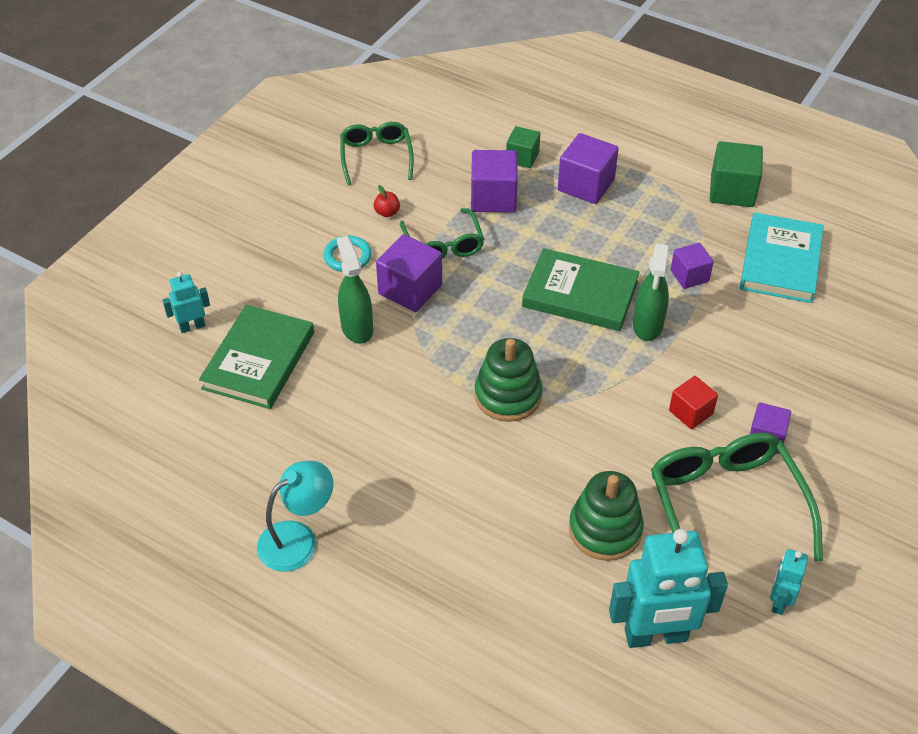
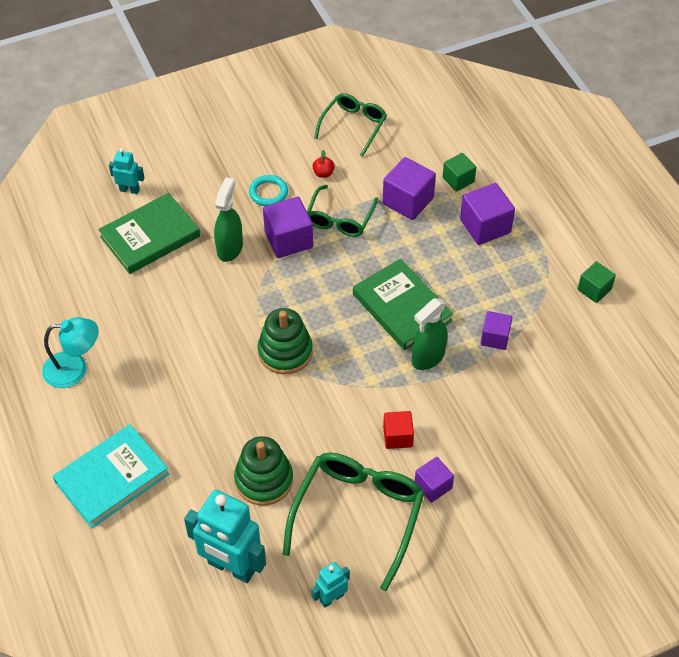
camera: 35 degrees right, 5 degrees up
(732, 191) = (594, 289): green cube -> green cube, size x0.63
(780, 262) = (576, 365): turquoise book -> turquoise book (112, 478)

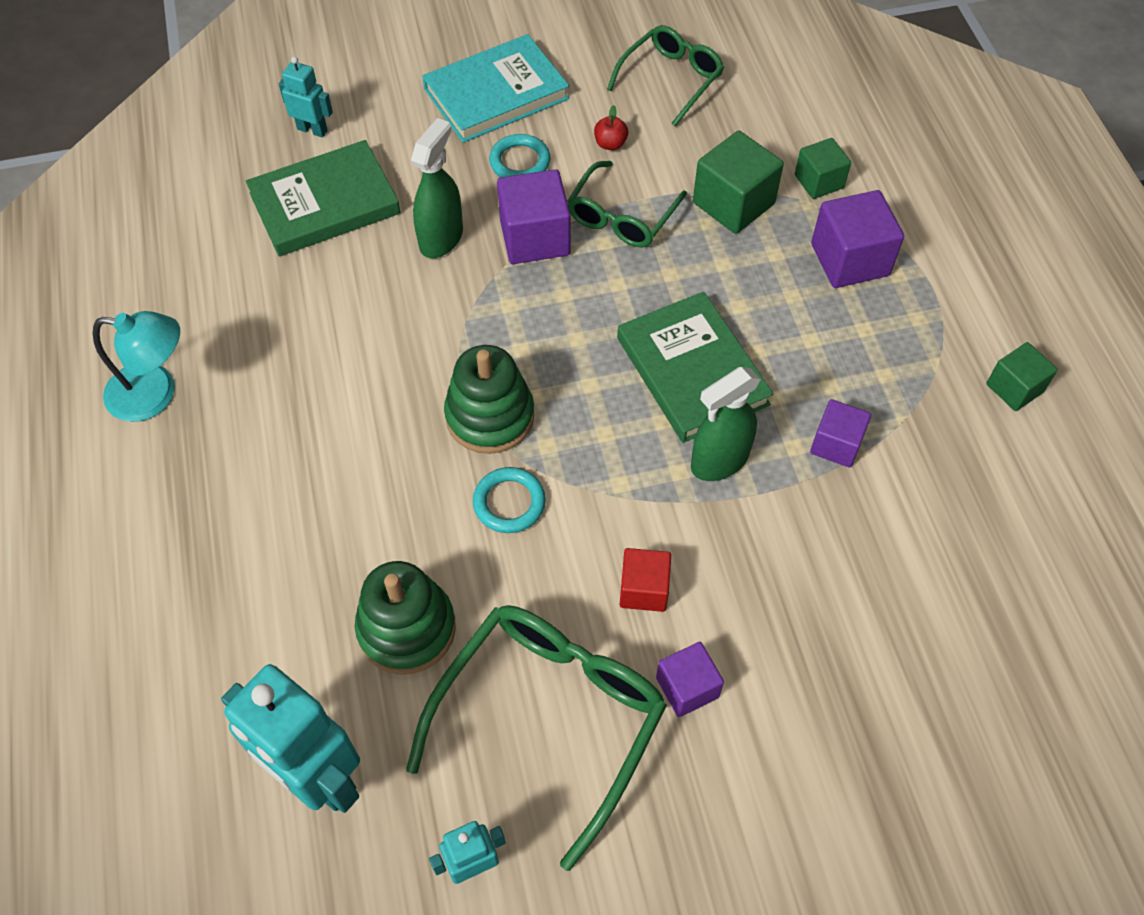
camera: 10 degrees right, 5 degrees up
(112, 478) = (163, 584): turquoise book -> turquoise book (496, 94)
(308, 400) = (509, 503): none -> turquoise ring
(408, 201) = (733, 203): purple cube -> green cube

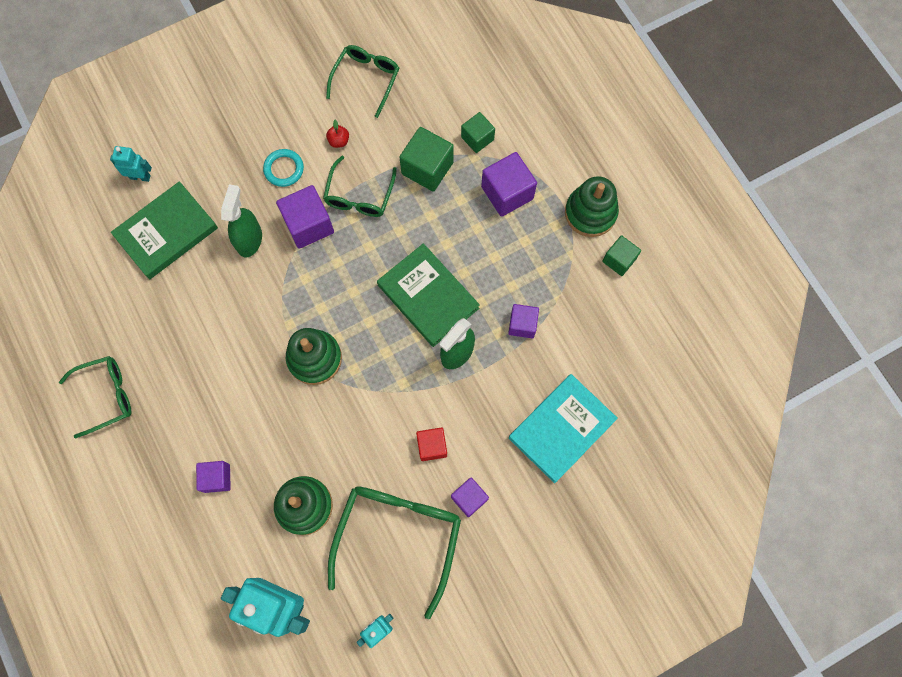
camera: 15 degrees left, 15 degrees up
(155, 394) = (105, 396): turquoise lamp -> green glasses
(281, 551) = (217, 478): none -> purple cube
(496, 94) = (254, 118): turquoise book -> turquoise book (561, 429)
(509, 503) = (341, 412): turquoise ring -> none
(978, 313) = (590, 213): none -> green stacking toy

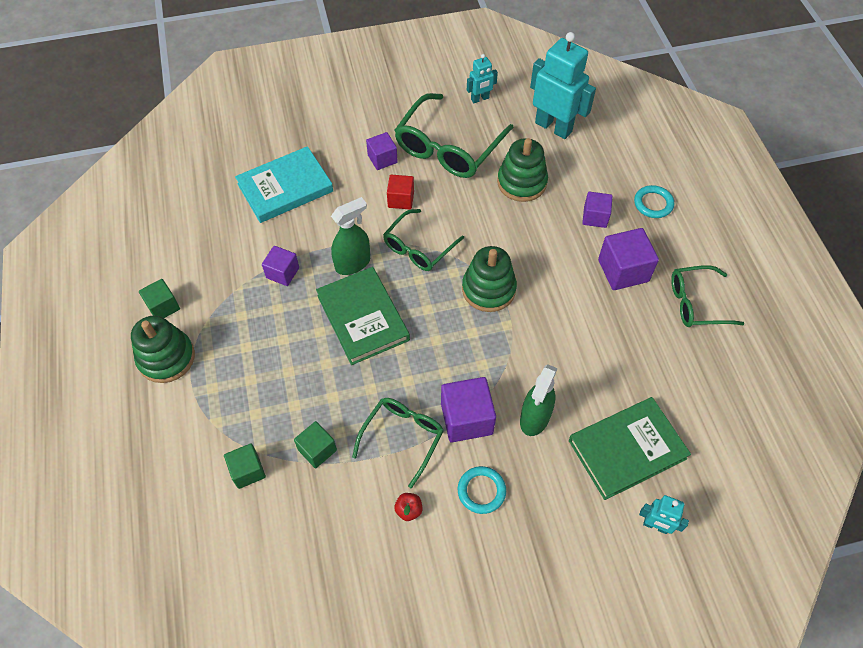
camera: 165 degrees left, 15 degrees down
(154, 514) = (653, 204): none -> turquoise ring
(366, 80) = (353, 586): green glasses -> green glasses (419, 247)
(427, 168) = (317, 450): green cube -> green cube, size x0.63
(507, 193) = (242, 400): purple cube -> purple cube (623, 270)

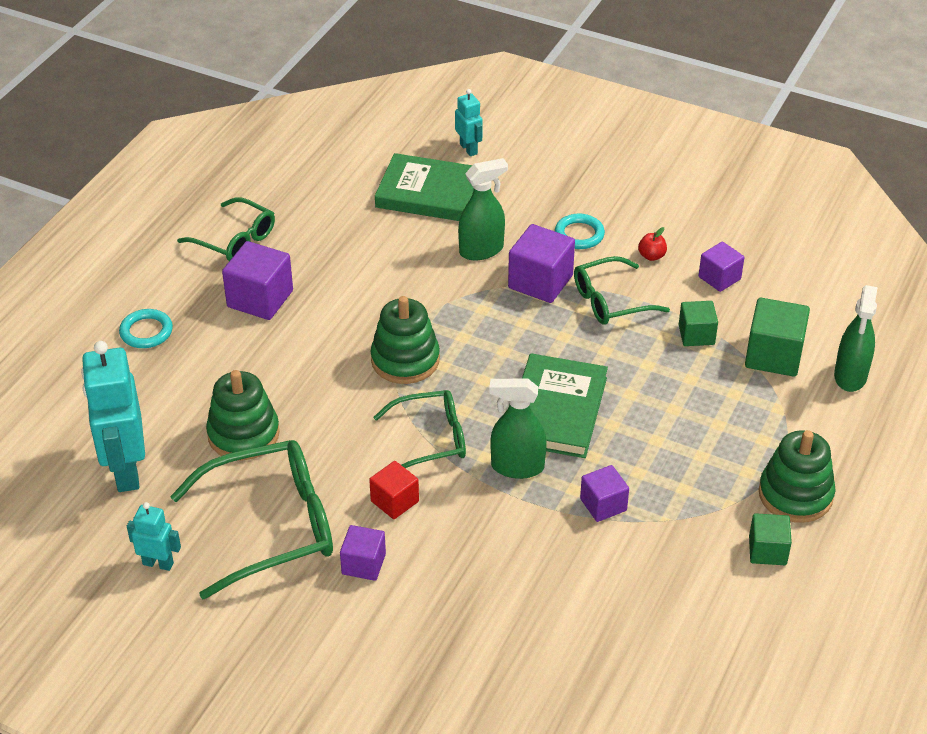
camera: 140 degrees left, 15 degrees down
(178, 491) = (850, 376): none -> green spray bottle
(247, 471) = (773, 355): green cube -> green cube, size x1.59
(285, 188) = (516, 604): turquoise book -> none
(595, 217) = (218, 356): purple cube -> purple cube (719, 278)

